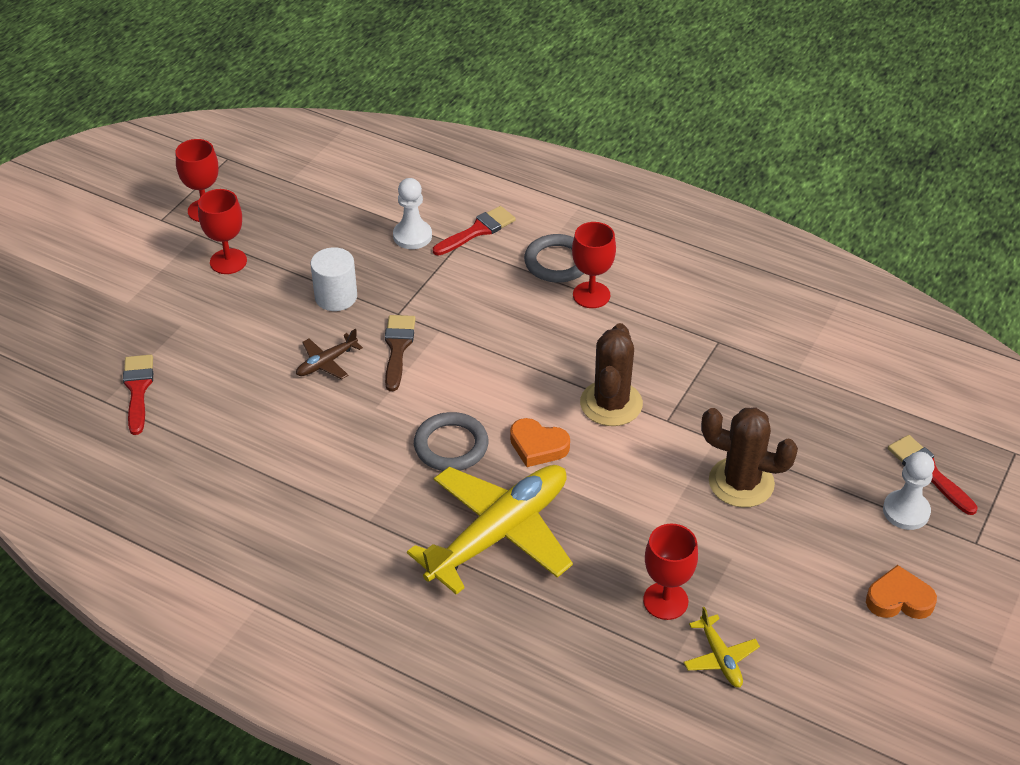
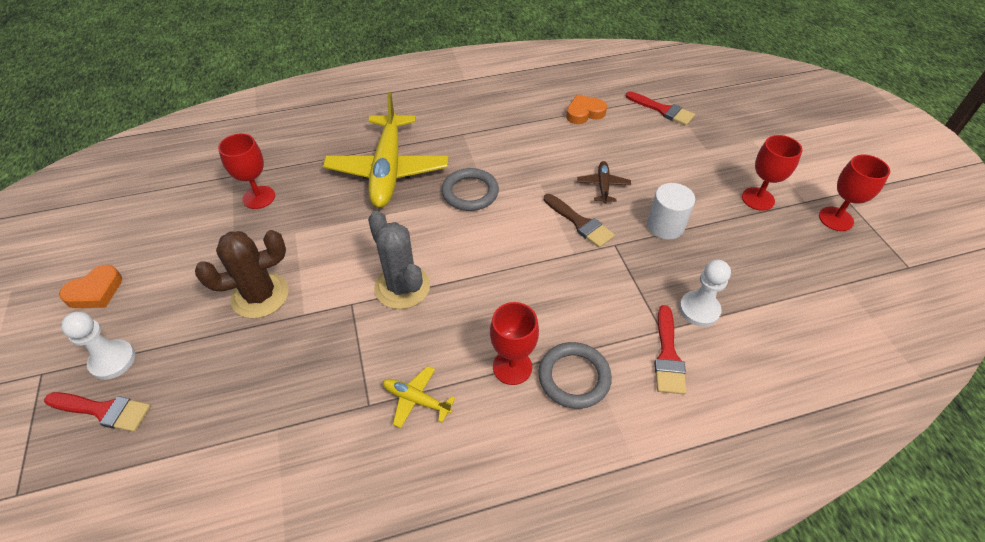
camera: 135 degrees right, 5 degrees up
(538, 446) = (419, 226): orange heart -> orange heart (584, 113)
(611, 404) = (402, 287): brown cactus -> grey cactus
(720, 657) = (205, 191): yellow plane -> yellow plane (416, 400)

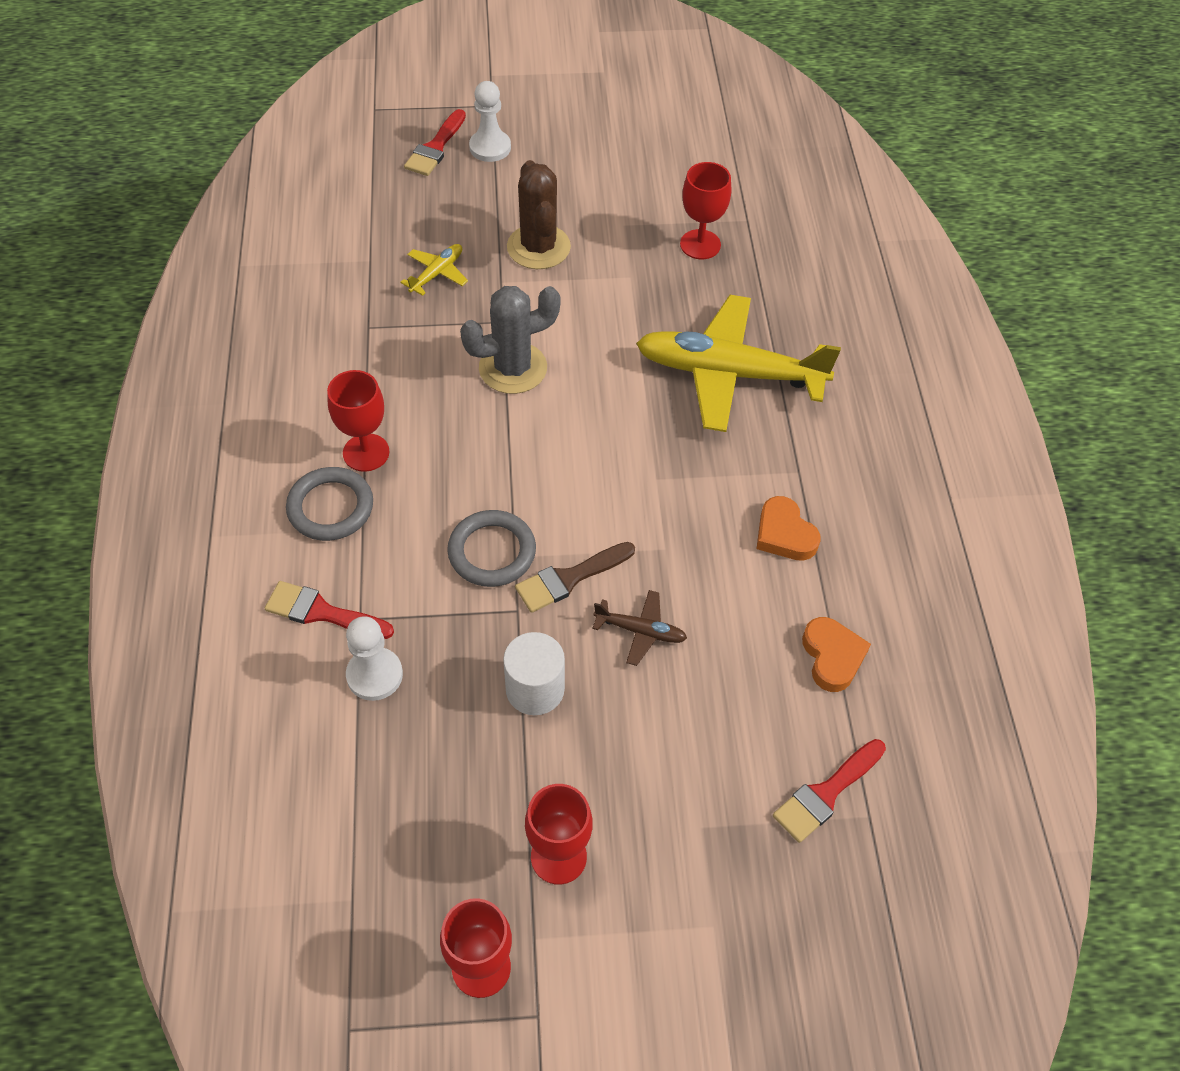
camera: 100 degrees right, 5 degrees up
(95, 291) = (583, 127): orange heart -> orange heart (784, 534)
(416, 400) = (358, 365): yellow plane -> yellow plane (436, 274)
(470, 192) = (662, 459): grey ring -> grey ring (492, 552)

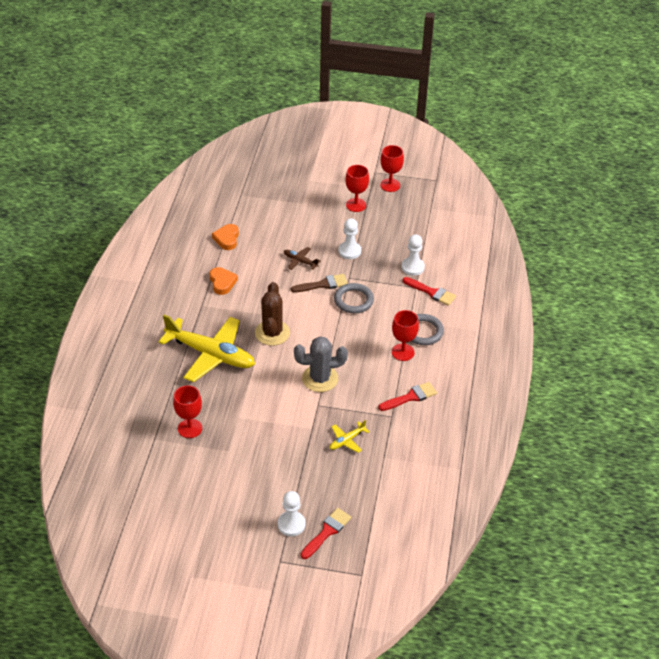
camera: 165 degrees left, 10 degrees down
(535, 689) = (349, 251): white cylinder -> white pawn
(538, 247) = (283, 445): brown cactus -> brown cactus (272, 333)
(826, 793) = (253, 203): red brush -> red brush (410, 397)

